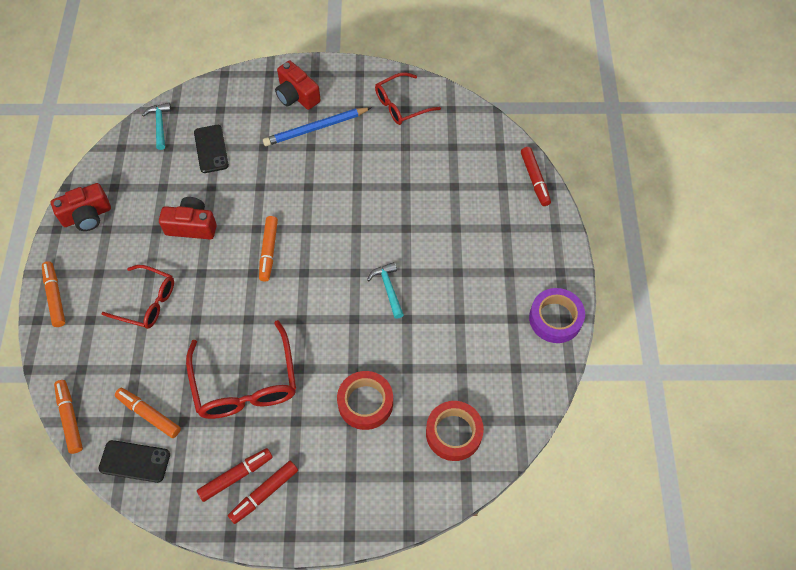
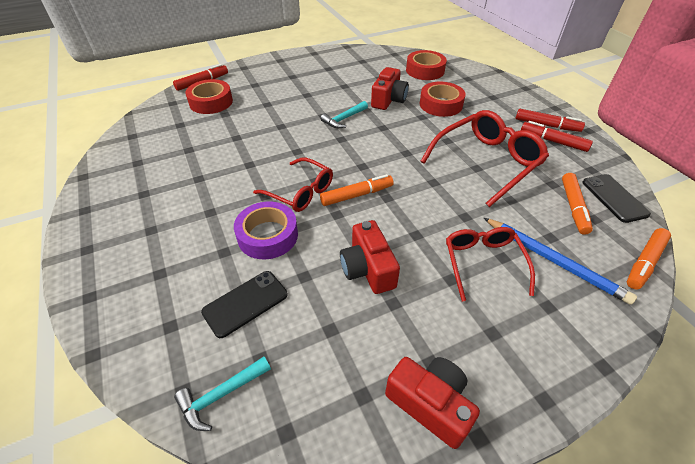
camera: 115 degrees left, 15 degrees down
(55, 297) = (562, 364): orange marker -> none
(297, 95) = (129, 252): red camera -> red camera (388, 100)
(316, 128) = (181, 217): blue pencil -> blue pencil (553, 261)
(401, 105) = (132, 166): red glasses -> red glasses (300, 192)
(484, 179) = (211, 102): none -> red tape
(555, 318) = (317, 55): purple tape -> purple tape (268, 235)

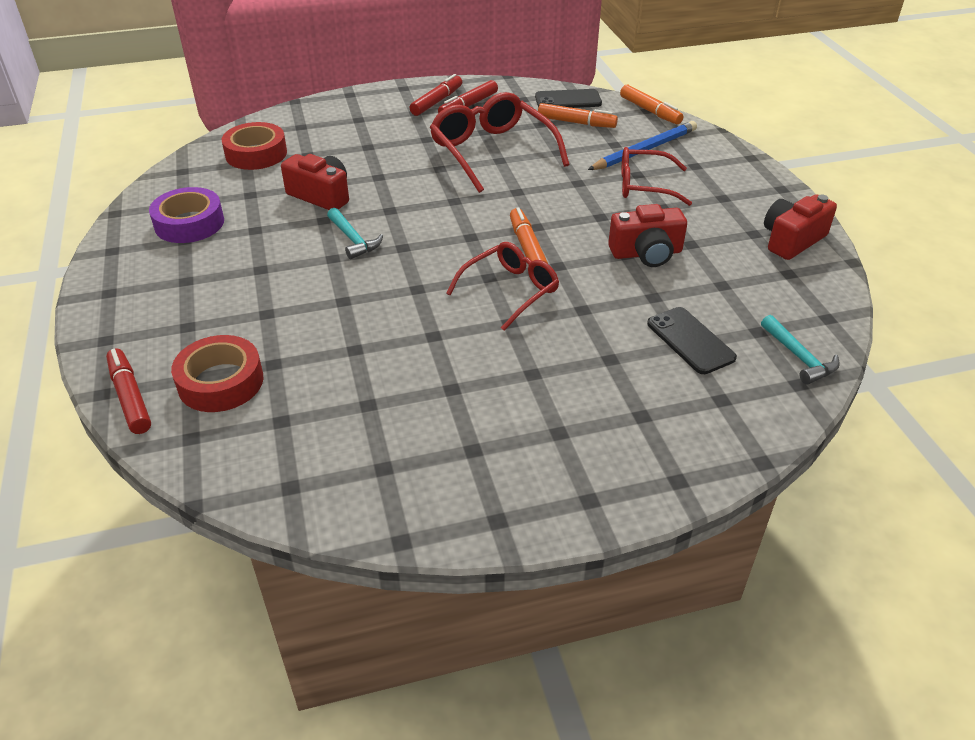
camera: 80 degrees left, 5 degrees down
(268, 235) = (587, 321): purple tape -> purple tape (189, 223)
(440, 104) = (356, 158): red tape -> none

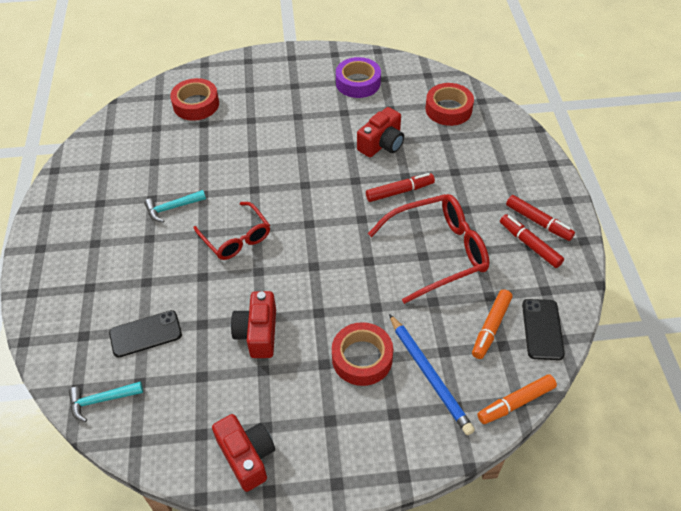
camera: 100 degrees right, 10 degrees up
(130, 397) = (197, 74): red marker -> red marker (399, 191)
(353, 240) = (320, 159): turquoise hammer -> turquoise hammer (172, 208)
(527, 247) = (286, 255): orange marker -> none
(644, 186) = (362, 358): red glasses -> red tape

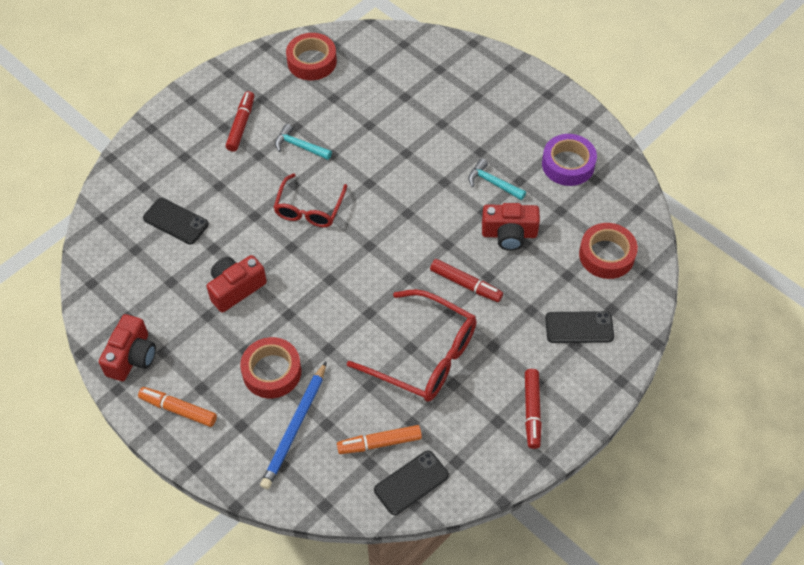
camera: 50 degrees right, 5 degrees up
(101, 400) = (104, 239): turquoise hammer -> turquoise hammer (493, 183)
(196, 104) = (421, 74): red tape -> red tape (312, 61)
(492, 157) = (579, 327): none -> black phone
(516, 402) = (320, 504): orange marker -> orange marker (179, 410)
(530, 245) = (497, 420): red marker -> red marker (241, 125)

